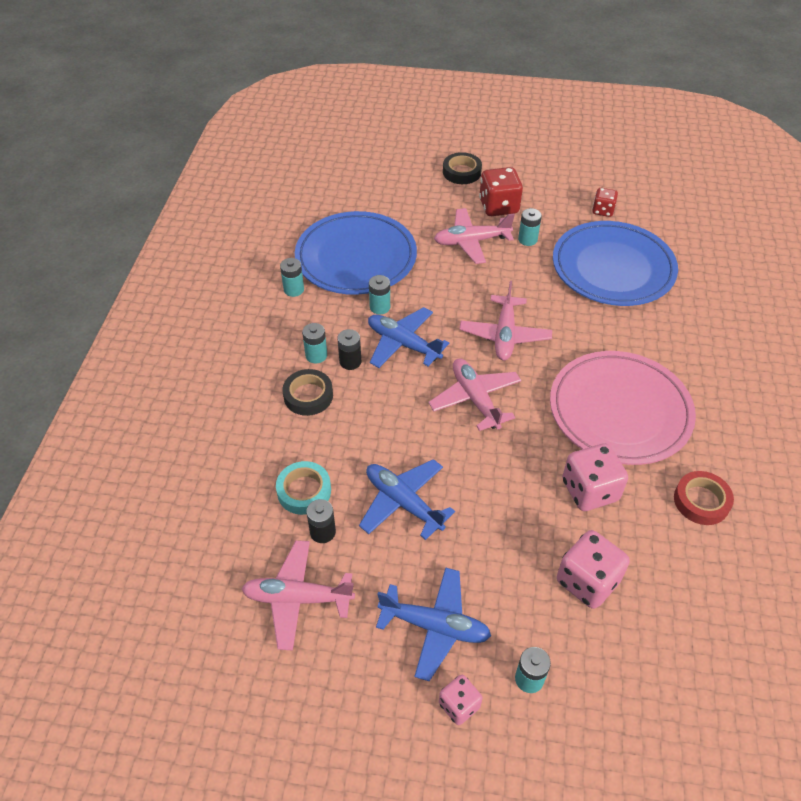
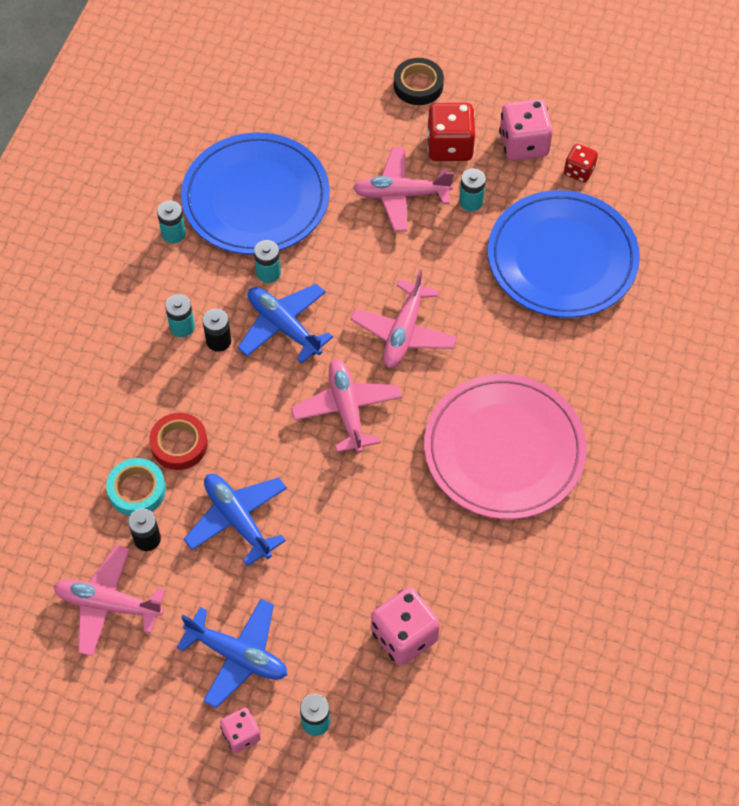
camera: 10 degrees right, 10 degrees up
(308, 396) = (163, 377): black tape -> none
(589, 490) = (439, 538): pink dice -> pink dice (523, 144)
(701, 501) = (555, 570): red tape -> red tape (179, 444)

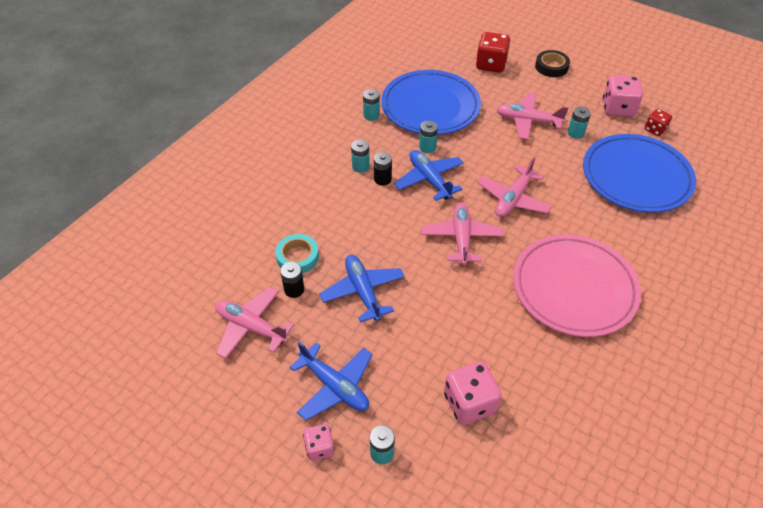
camera: 15 degrees right, 10 degrees down
(179, 444) = (336, 235): red tape -> none
(449, 146) = (566, 101): red dice -> red dice (491, 65)

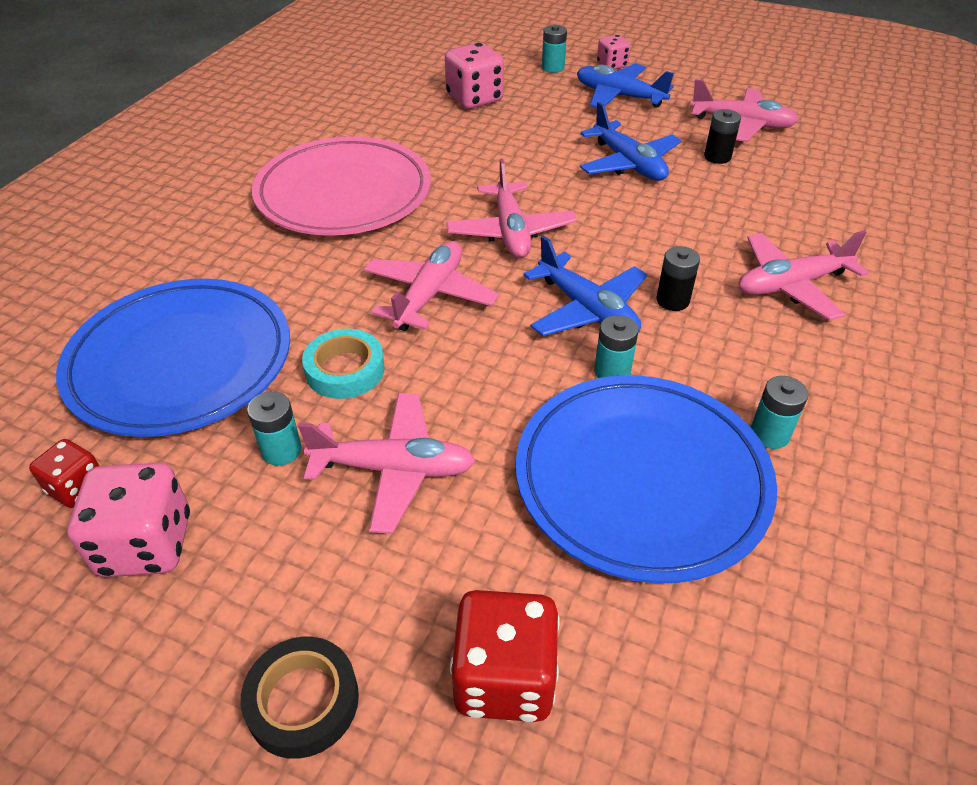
camera: 170 degrees right, 5 degrees down
(297, 257) = (738, 187): turquoise tape -> turquoise tape (345, 370)
(314, 180) = (791, 285): none -> pink plane
(360, 166) = (725, 317): turquoise battery -> none

